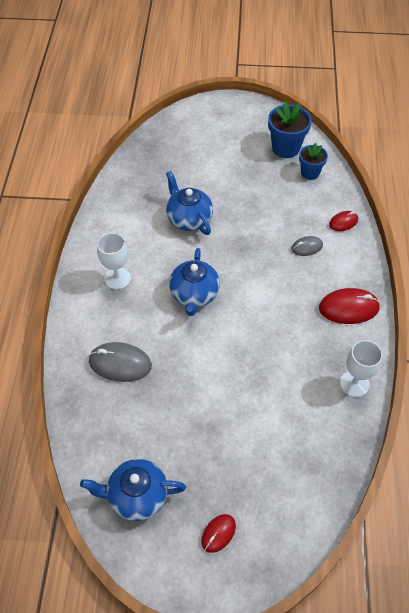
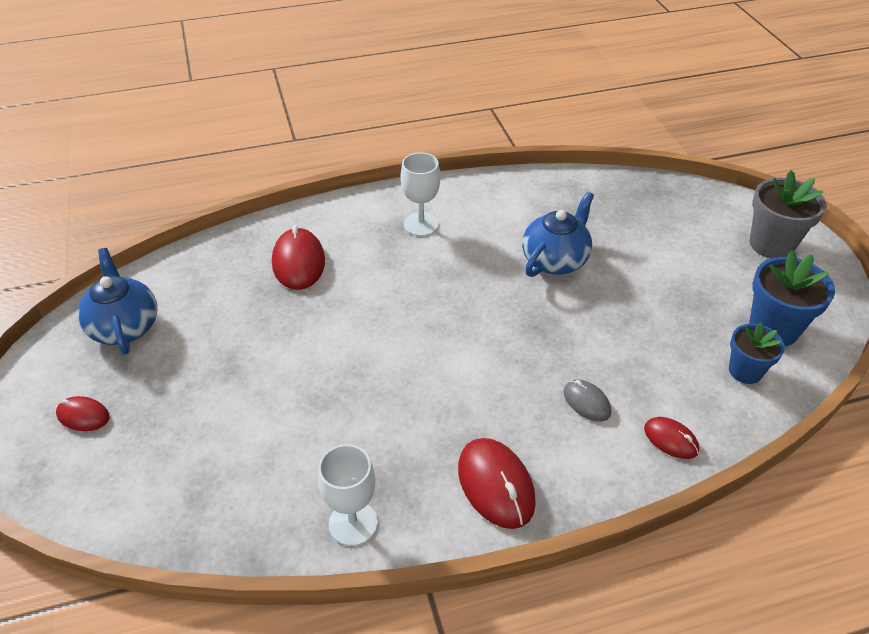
camera: 70 degrees right, 10 degrees down
(120, 363) = (298, 262): grey mouse -> red mouse
(194, 295) = (431, 299): blue teapot -> none
(223, 118) = (771, 244): none -> grey flower pot

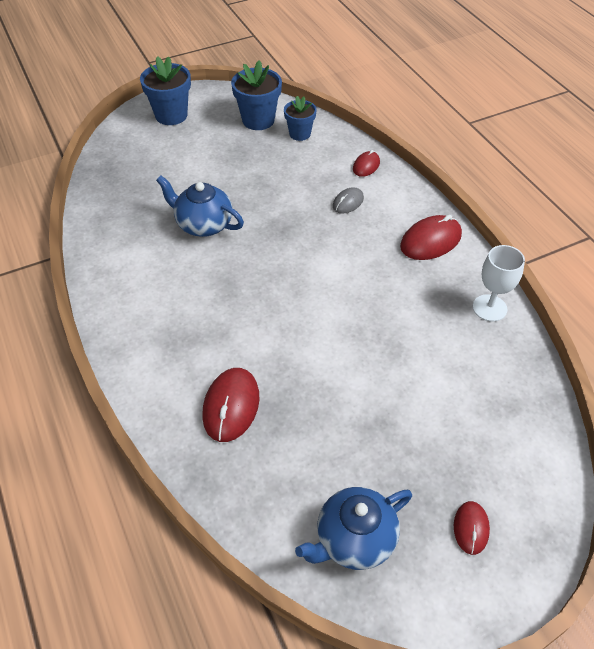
camera: 100 degrees left, 5 degrees up
(298, 262) = (231, 406): red mouse -> red mouse turned 60 degrees counterclockwise
(421, 224) = (163, 318): white goblet -> none
(771, 244) = (171, 115): grey flower pot -> blue flower pot

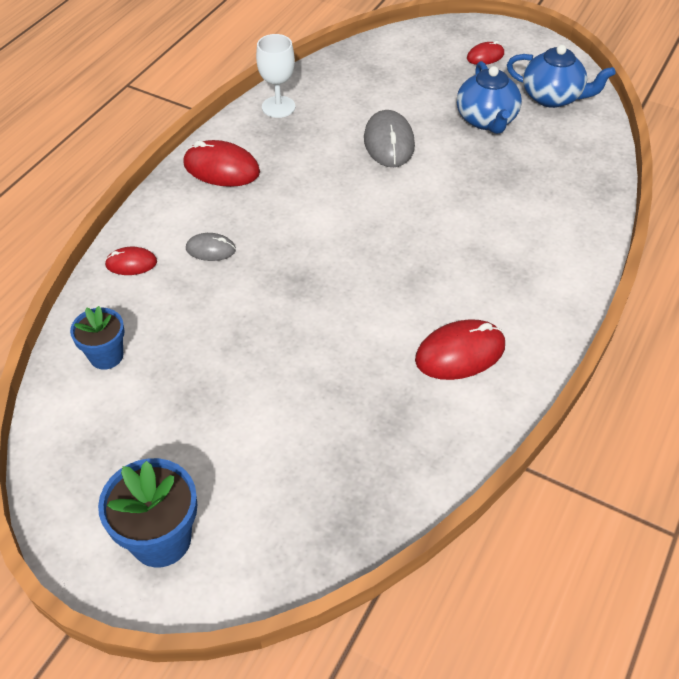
camera: 125 degrees left, 0 degrees up
(203, 224) = (352, 351): blue teapot -> blue teapot (486, 120)
(231, 406) = (533, 202): red mouse -> red mouse (460, 353)
(258, 120) = (103, 419): blue flower pot -> none
(385, 355) = (389, 142): none -> grey mouse

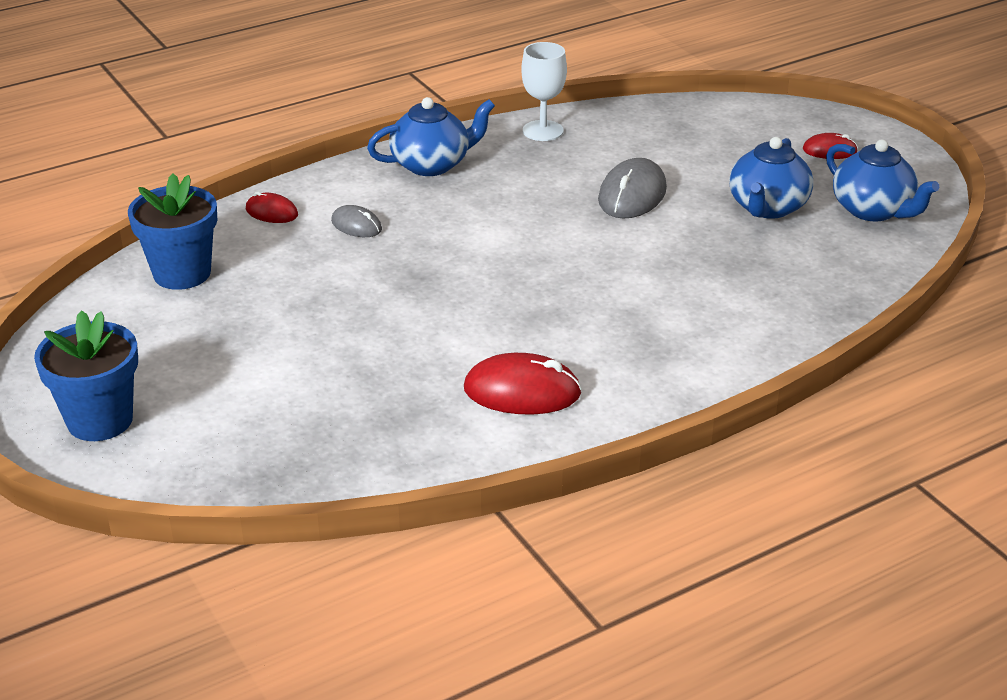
camera: 30 degrees right, 15 degrees down
(106, 356) = (182, 273): blue flower pot -> blue flower pot, size x1.54
(221, 168) = (432, 164): red mouse -> blue teapot

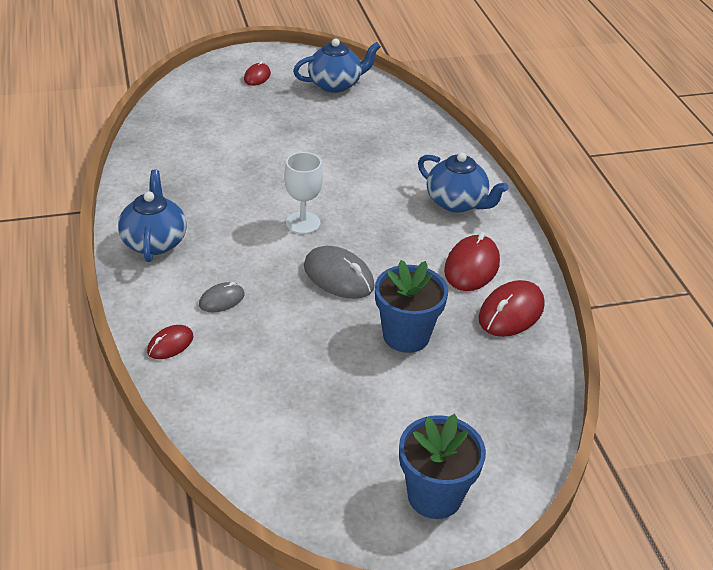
camera: 75 degrees left, 5 degrees up
(182, 273) = (238, 415): blue flower pot -> blue flower pot (406, 336)
(443, 438) = (511, 312): none -> red mouse
(543, 131) = (143, 178): white goblet -> white goblet (303, 223)
(632, 195) = (261, 163): grey mouse -> grey mouse (338, 276)
(767, 208) = (310, 118): blue teapot -> blue teapot (457, 203)

